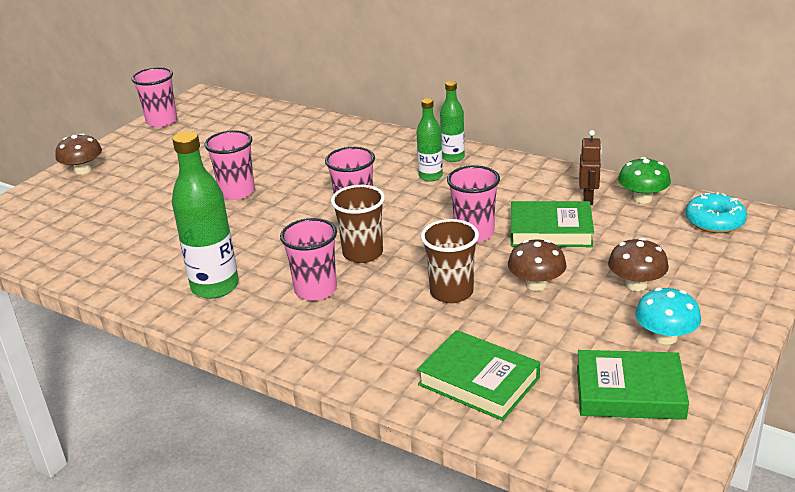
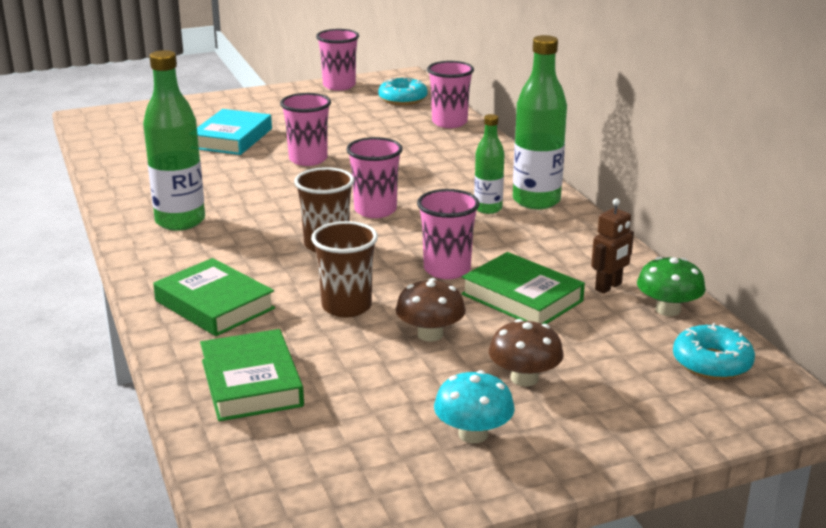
camera: 35 degrees right, 5 degrees down
(83, 170) = (226, 102): brown mushroom -> none
(142, 199) = (232, 138): none -> turquoise book
(233, 114) = (402, 99): none -> turquoise donut
(315, 290) = (245, 256): pink cup -> pink cup (449, 122)
(453, 157) = (536, 201): green bottle -> green bottle, size x1.72
(629, 392) = (359, 459): green book -> green book (214, 305)

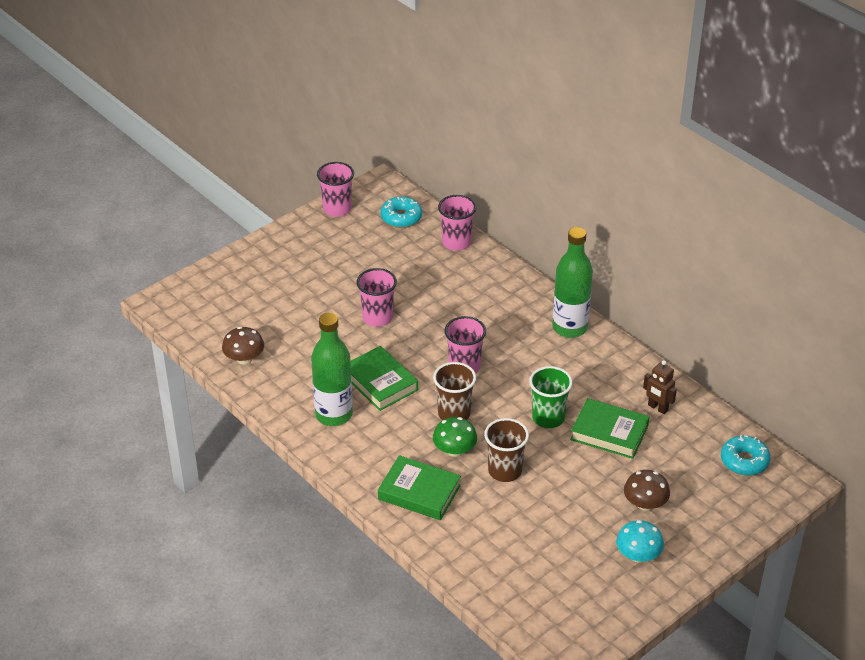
camera: 20 degrees left, 15 degrees up
(232, 138) = (300, 304): turquoise book -> none
(251, 383) = (489, 552): green book -> green book (380, 382)
(430, 334) = (571, 482): brown mushroom -> brown mushroom (244, 359)
(447, 269) = (548, 418): pink cup -> green cup
(488, 208) = (541, 345): green bottle -> none
(608, 287) = (657, 408): brown robot -> brown robot turned 105 degrees clockwise
(668, 309) = (702, 420): green mushroom -> green mushroom (454, 450)

